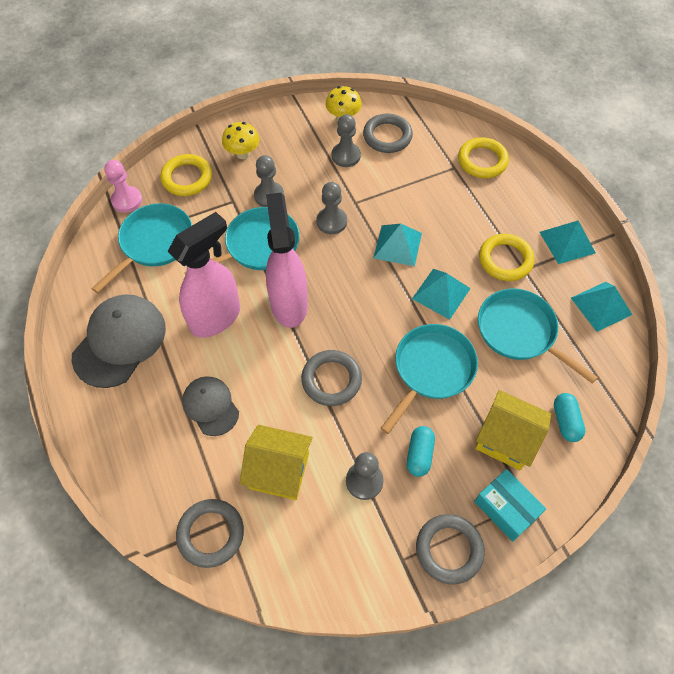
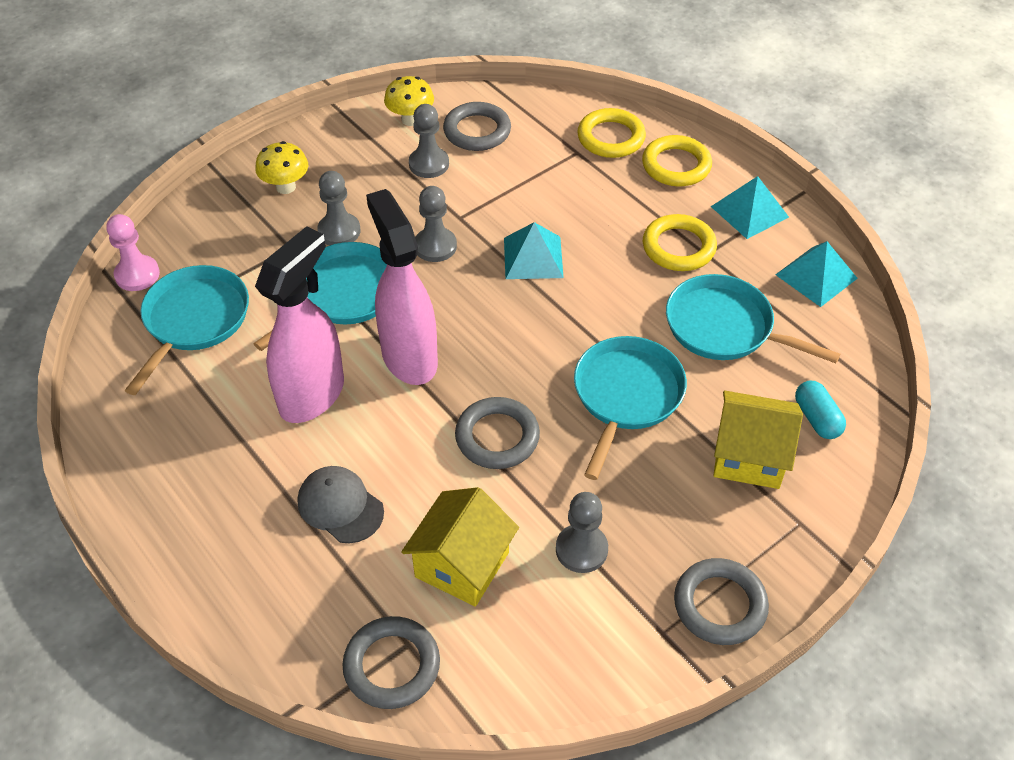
camera: 15 degrees left, 10 degrees down
(120, 341) = (183, 454): grey cap -> none
(187, 178) = (216, 231): yellow ring -> yellow ring (676, 165)
(279, 471) = (462, 564): yellow house -> yellow house turned 60 degrees counterclockwise
(419, 454) = (643, 500): turquoise capsule -> none
(441, 293) = (609, 303): turquoise pyramid -> none
(506, 508) = (776, 538): turquoise box -> none

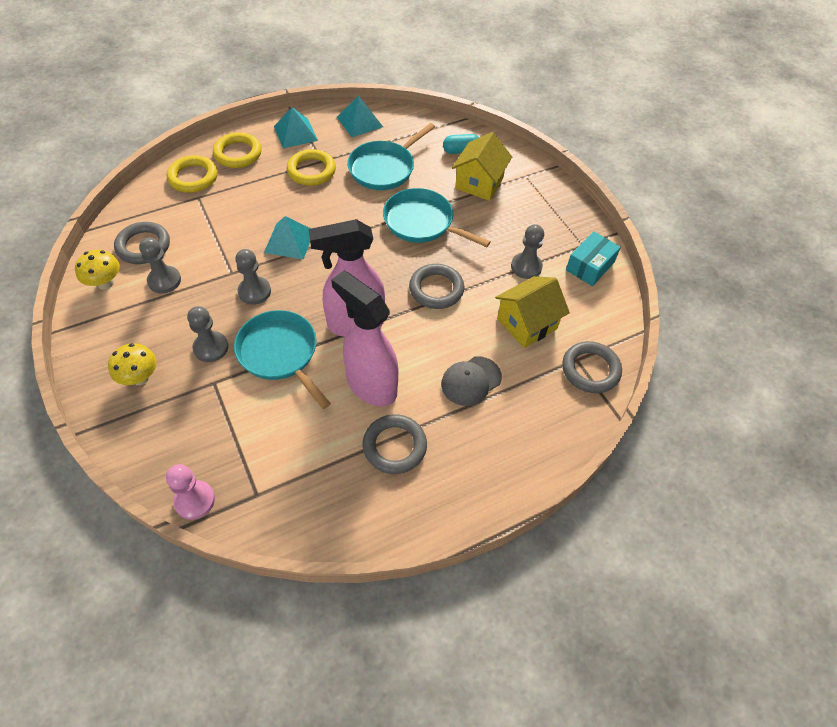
camera: 80 degrees left, 5 degrees up
(194, 320) = (267, 458): turquoise pan -> none
(462, 564) = (526, 324): yellow house -> yellow house turned 75 degrees counterclockwise
(616, 647) = (590, 266): none -> turquoise box
(719, 605) = (570, 219): grey ring -> grey ring (394, 446)

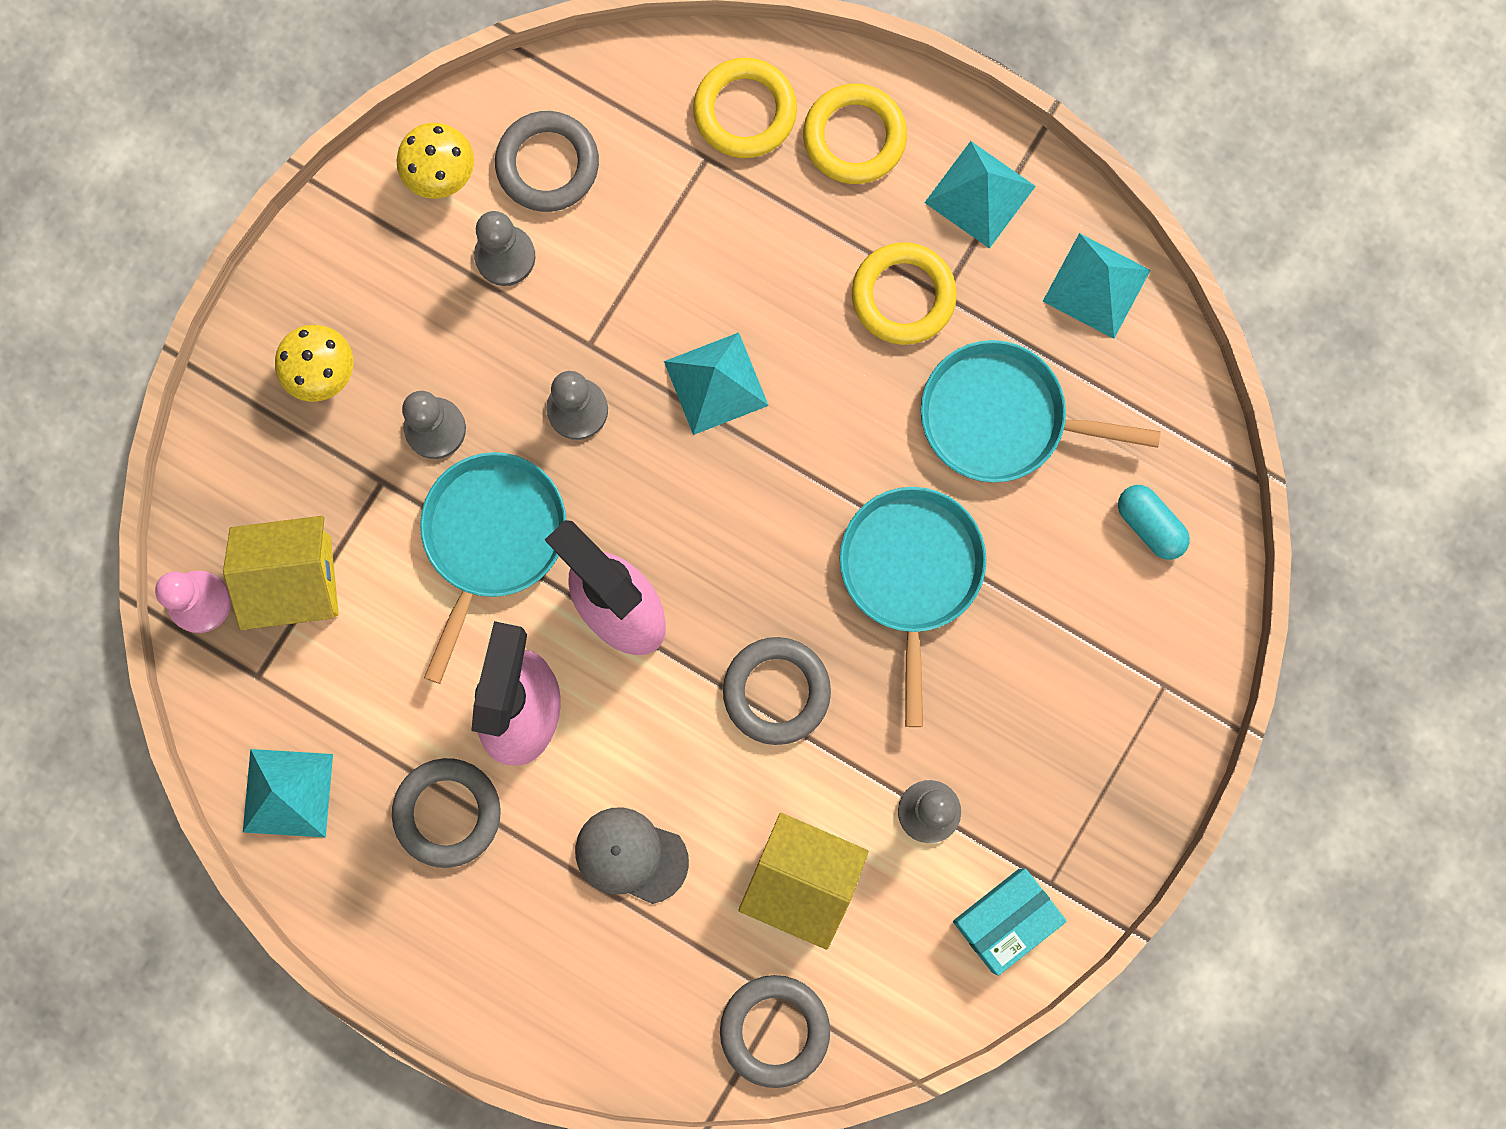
camera: 60 degrees right, 25 degrees up
(327, 516) = (287, 793): none -> turquoise pyramid
(479, 183) = (1083, 611): yellow house -> yellow house (294, 580)
(590, 266) = (1006, 920): turquoise box -> turquoise box turned 45 degrees counterclockwise

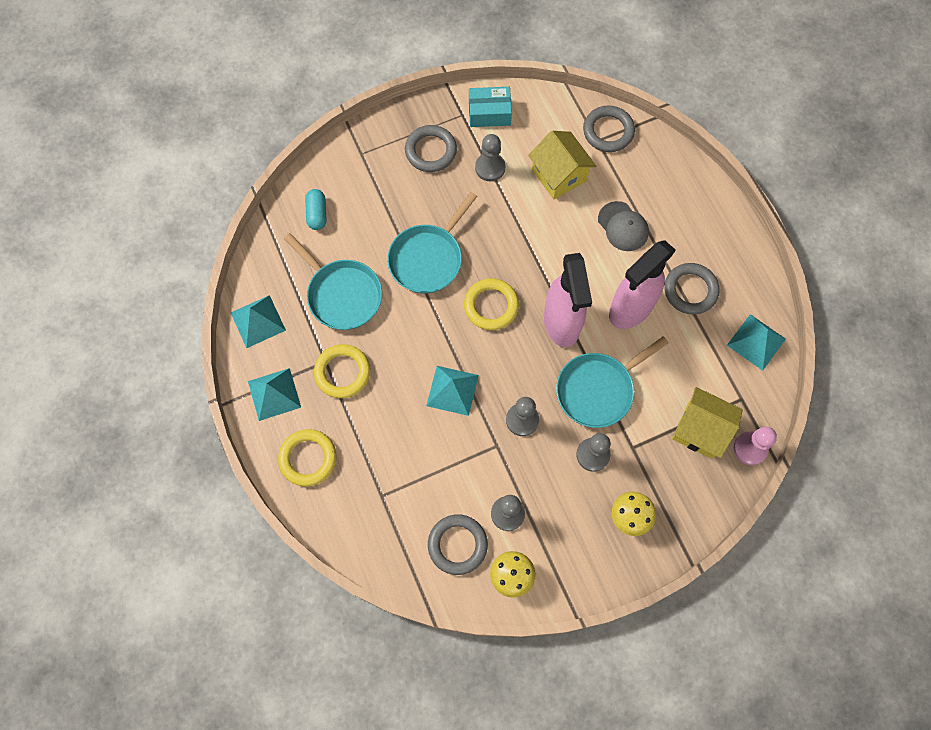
camera: 145 degrees left, 10 degrees down
(745, 111) = (347, 506): yellow ring -> yellow ring (491, 306)
(776, 691) = (518, 249): grey ring -> grey ring (431, 151)

